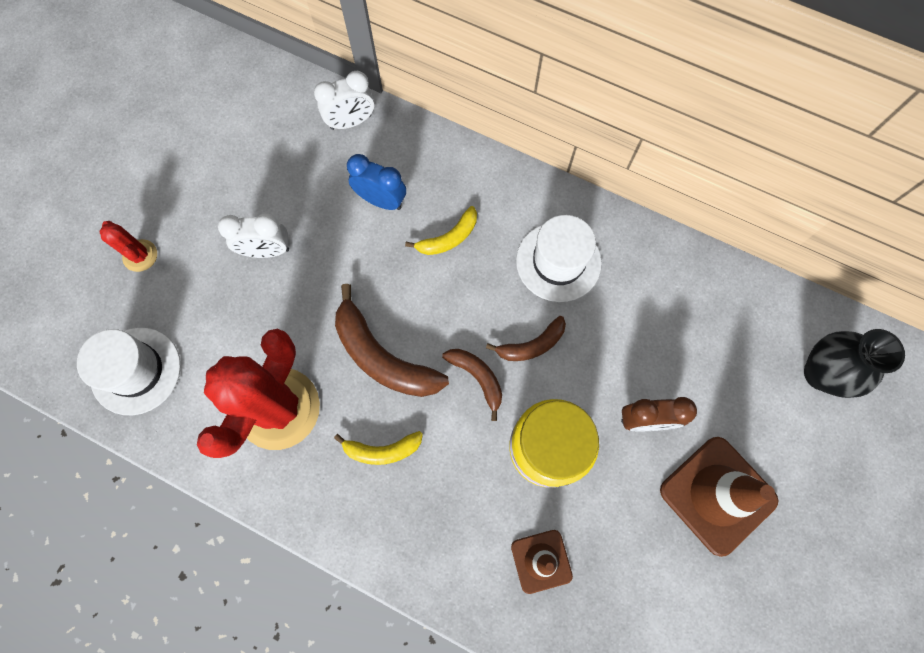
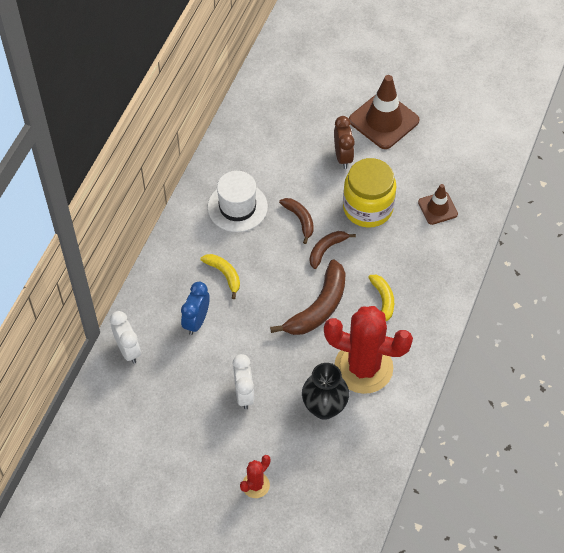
camera: 95 degrees left, 15 degrees down
(136, 371) = (348, 468): white hat -> none
(821, 373) = (301, 68): black vase -> black vase (324, 407)

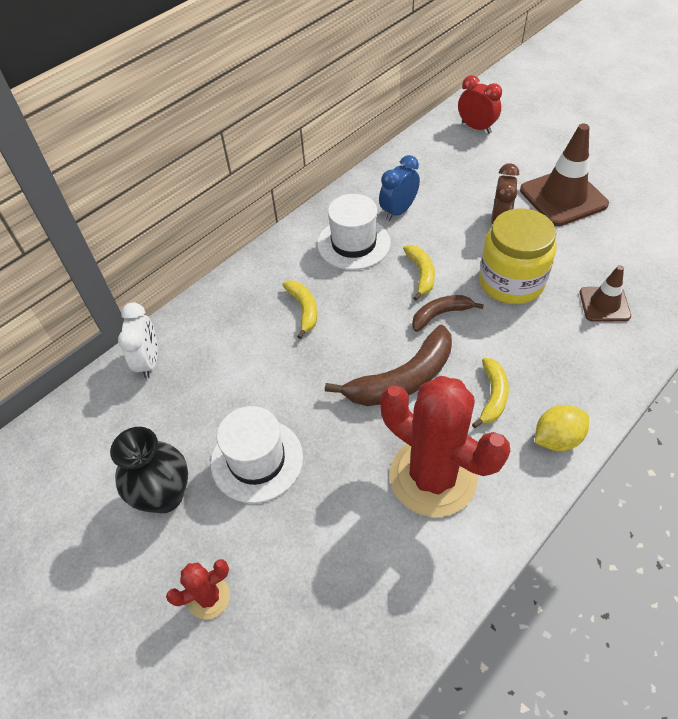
camera: 25 degrees right, 5 degrees down
(196, 321) = (244, 352): blue clock -> blue clock (398, 211)
(244, 394) = (257, 460): white clock -> white hat
(293, 65) = (476, 128): none -> red clock
(300, 220) = (421, 274): brown banana -> yellow banana
(324, 407) = (355, 515): black vase -> black vase (165, 495)
(433, 317) = (557, 438): none -> yellow lemon

